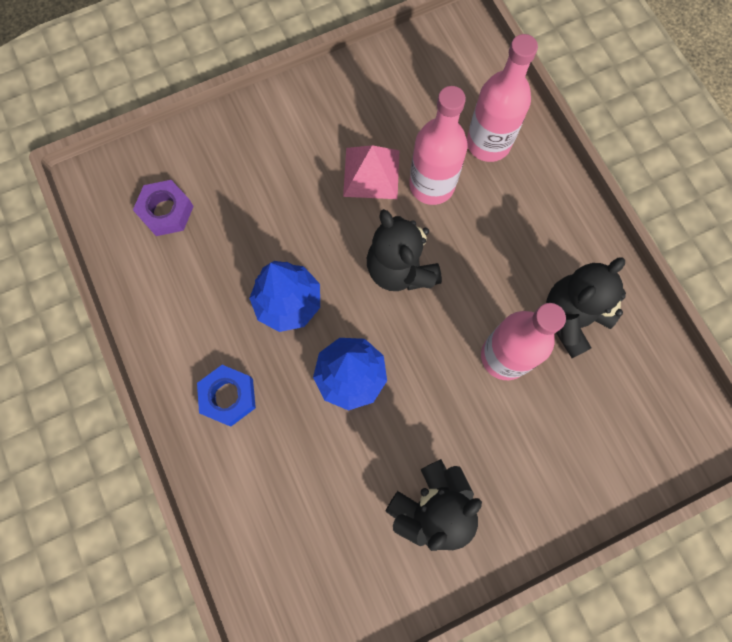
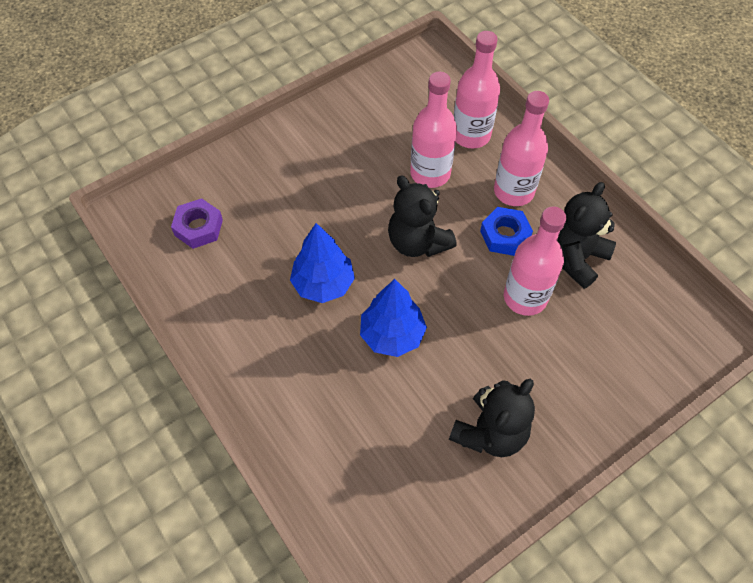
camera: 10 degrees left, 15 degrees down
(228, 396) = (283, 370): blue nut -> blue nut (504, 235)
(371, 173) = (376, 171): pink pyramid -> none
(521, 223) = (513, 191): none -> pink bottle

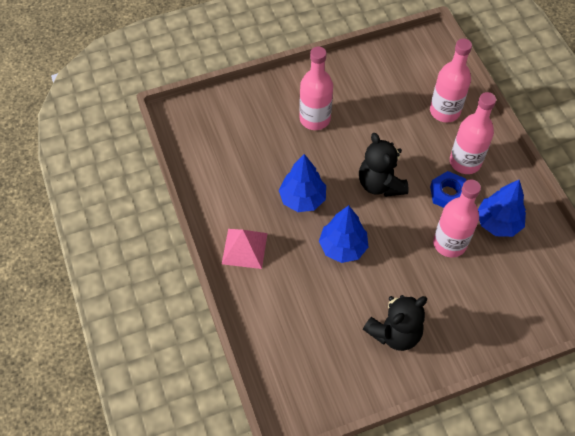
camera: 15 degrees right, 0 degrees up
(198, 227) = (222, 137): purple nut -> none
(263, 368) = (244, 248): none -> pink pyramid
(430, 173) = (404, 134): pink bottle -> pink bottle (315, 119)
(575, 257) = (497, 223): black teddy bear -> blue tree

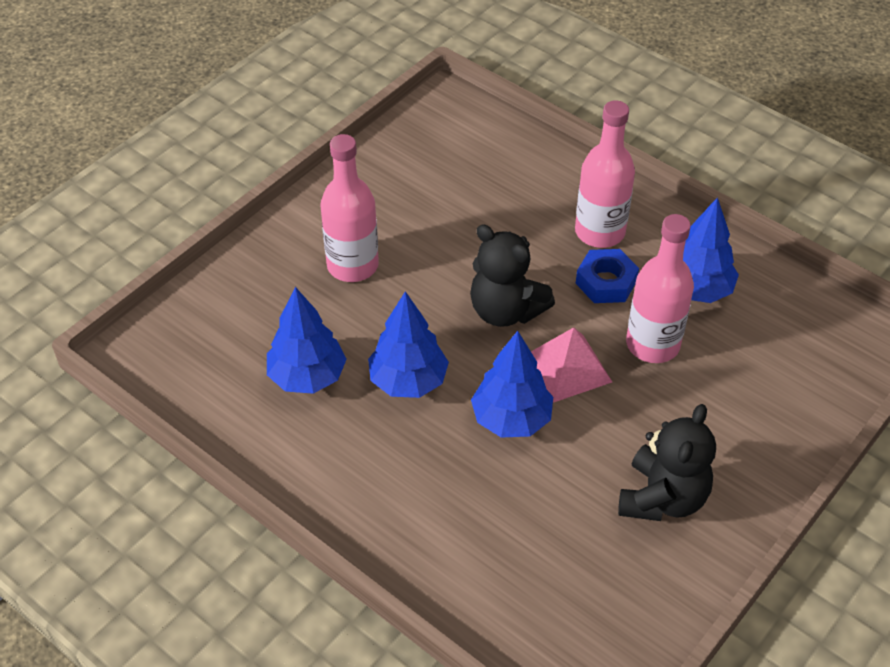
camera: 30 degrees left, 10 degrees down
(244, 248) = (367, 490): pink pyramid -> pink pyramid (568, 368)
(252, 171) = (307, 377): none -> blue tree
(444, 111) = (528, 180): pink bottle -> none

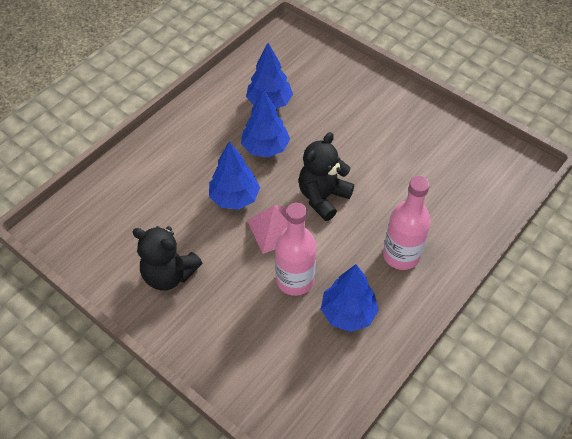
camera: 90 degrees right, 5 degrees up
(352, 265) = (357, 119): pink bottle -> none
(606, 282) = (352, 256): blue nut -> none

